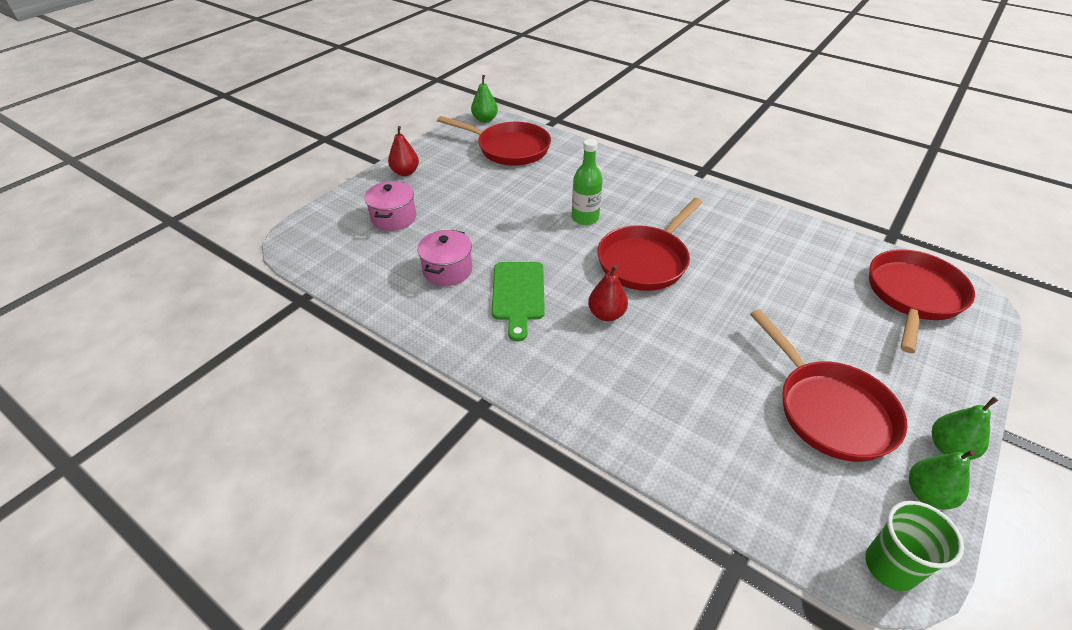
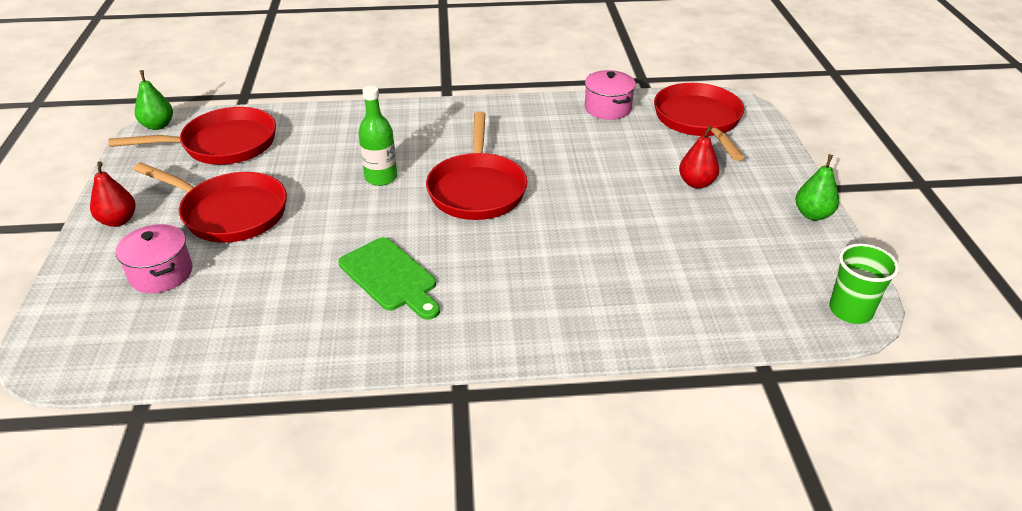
camera: 40 degrees left, 5 degrees down
(447, 270) = (289, 293): pink pot -> pink pot (607, 108)
(606, 314) = (491, 251): red pear -> red pear (696, 183)
(829, 410) = (723, 231): red pan -> red pan (229, 213)
(927, 494) = (828, 252): green pear -> none

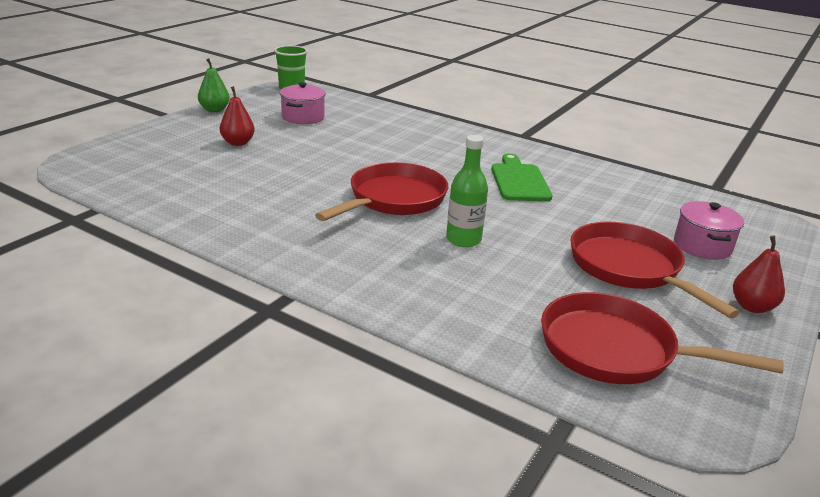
camera: 145 degrees left, 10 degrees down
(158, 125) = (711, 431): green pear -> none
(607, 108) = (173, 206): pink pot -> pink pot (303, 117)
(699, 121) = (135, 167): red pan -> none

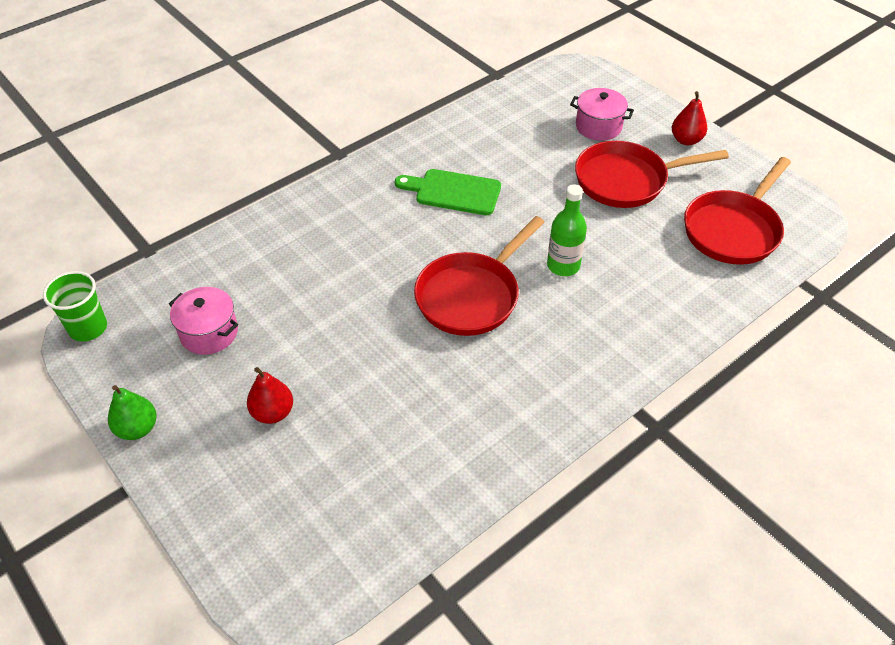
camera: 70 degrees left, 20 degrees up
(393, 199) = (471, 296): red pan -> red pan turned 105 degrees counterclockwise

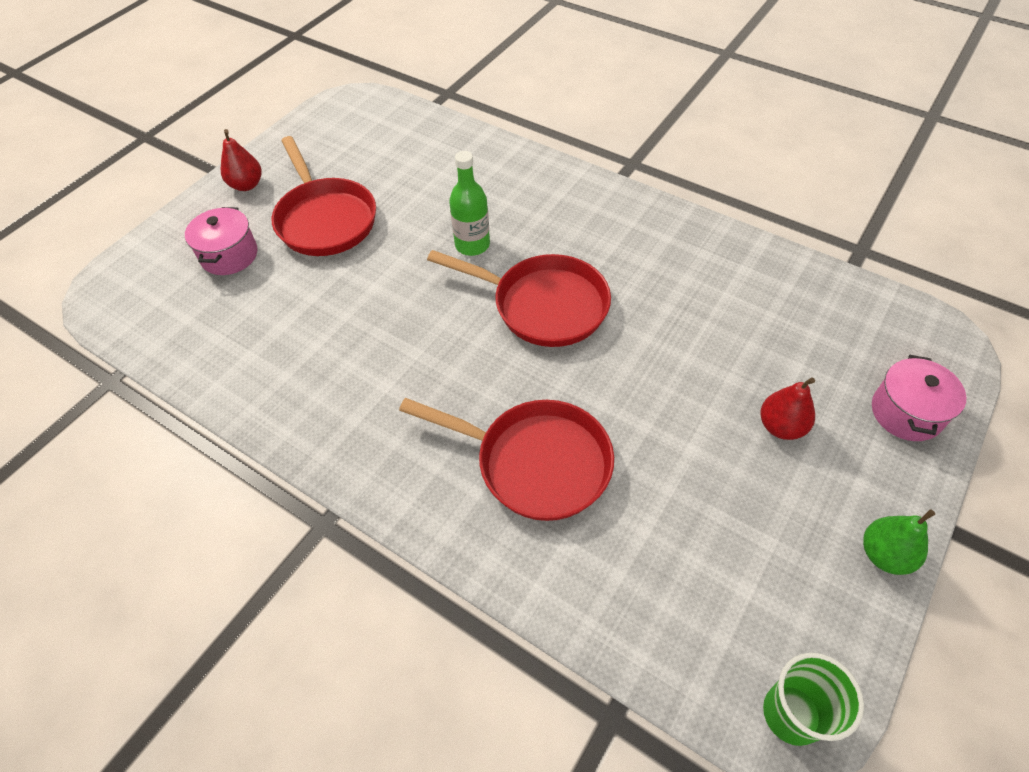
camera: 105 degrees left, 5 degrees up
(209, 333) = (716, 542): pink pot -> pink pot (906, 413)
(453, 192) = (380, 362): green cutting board -> none
(733, 230) = (382, 142): red pan -> red pan (535, 463)

